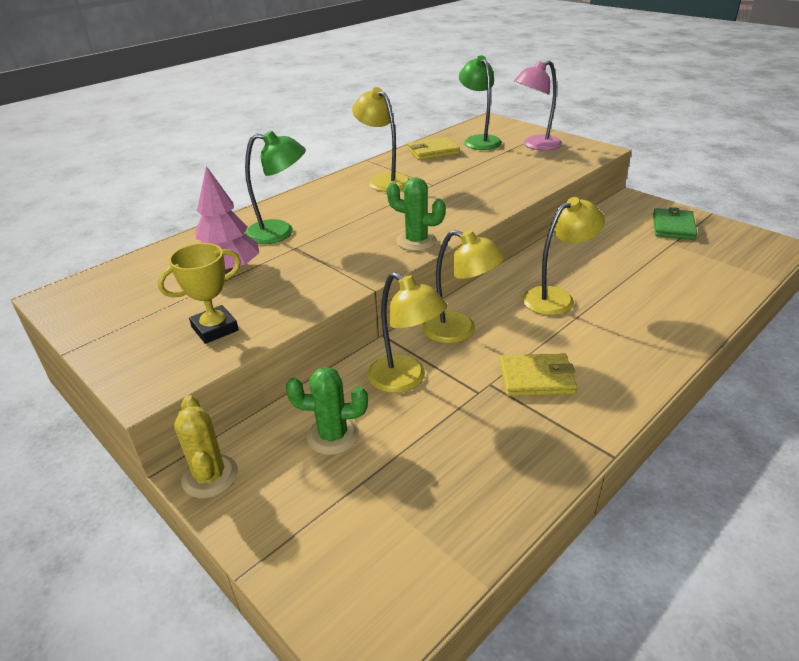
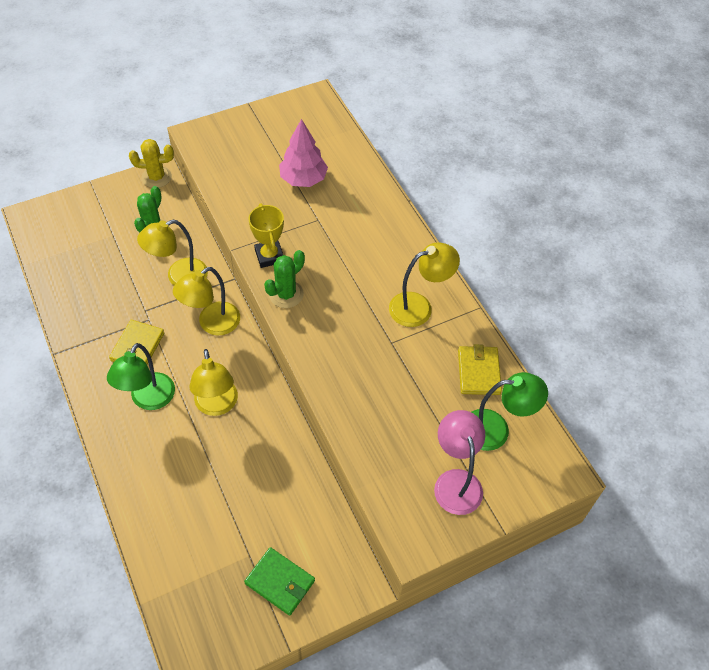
camera: 105 degrees right, 20 degrees up
(215, 329) = (233, 165): yellow trophy -> yellow trophy (269, 256)
(280, 232) = (347, 214): green lamp -> green lamp (148, 399)

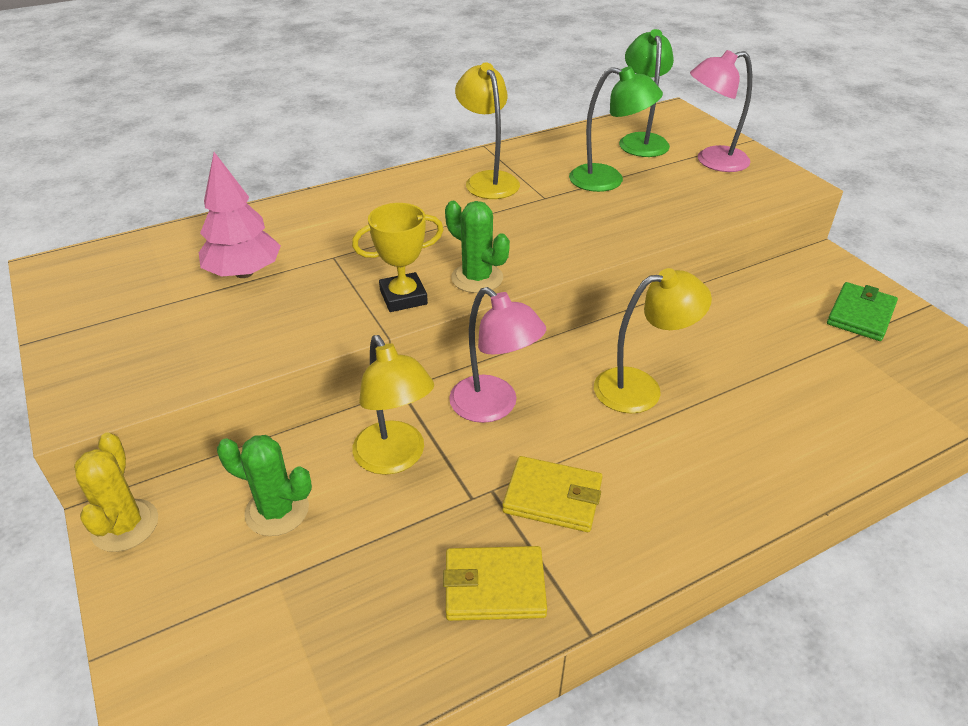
camera: 90 degrees left, 15 degrees down
(148, 399) = (653, 468): green lamp -> green lamp (608, 180)
(212, 324) = (493, 407): yellow lamp -> pink lamp
(478, 372) = (572, 147): yellow wallet -> yellow wallet (494, 586)

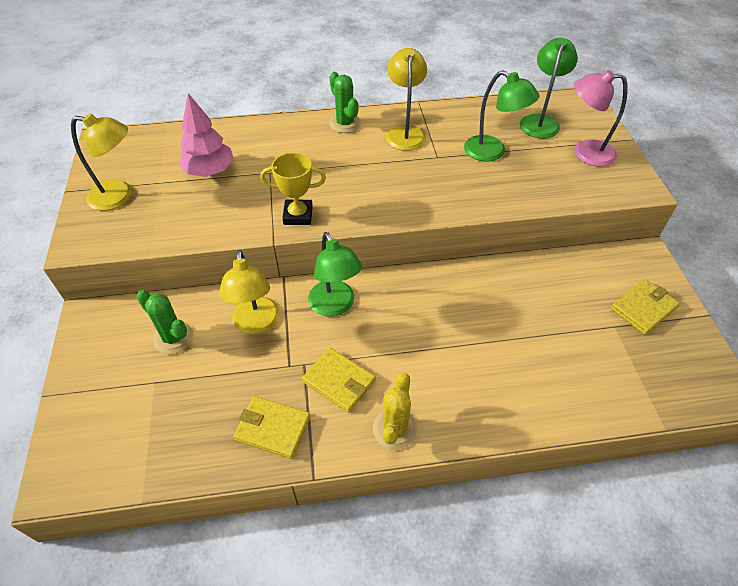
camera: 20 degrees right, 10 degrees up
(125, 525) = (89, 321): yellow cactus -> yellow cactus (394, 429)
(477, 278) = (353, 213): green cactus -> green cactus (345, 123)
(493, 407) = (335, 306): pink lamp -> green lamp
(641, 388) = (441, 320): yellow lamp -> yellow lamp (119, 196)
(860, 314) = (643, 308): green wallet -> yellow wallet

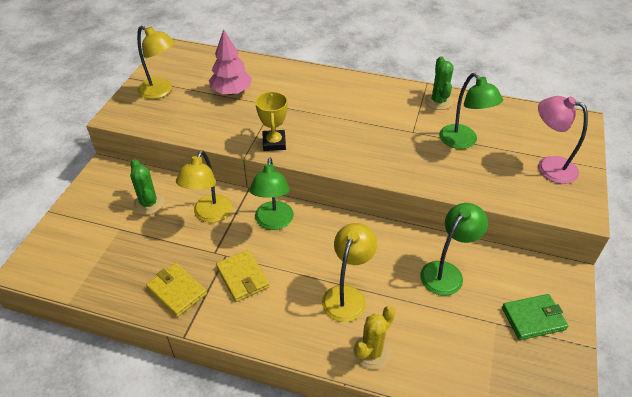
camera: 25 degrees right, 5 degrees down
(298, 215) = (274, 143): yellow trophy -> yellow trophy turned 60 degrees clockwise
(345, 123) = (354, 84): green cactus -> green cactus (438, 101)
(394, 429) = (261, 327): yellow cactus -> yellow cactus (372, 352)
(405, 132) = (398, 105): yellow lamp -> yellow lamp (347, 295)
(540, 121) = (525, 128): green lamp -> green lamp (446, 272)
(643, 308) = (533, 318): yellow wallet -> green wallet

